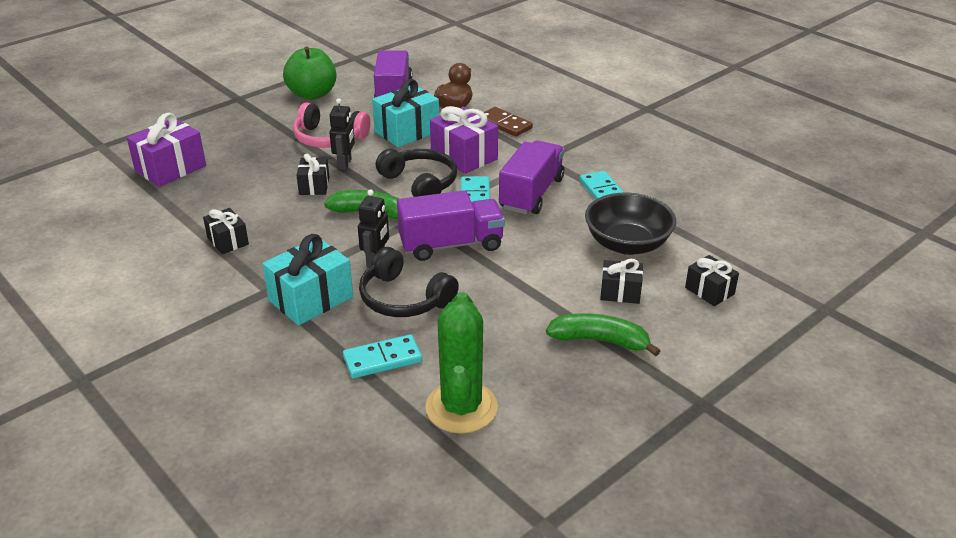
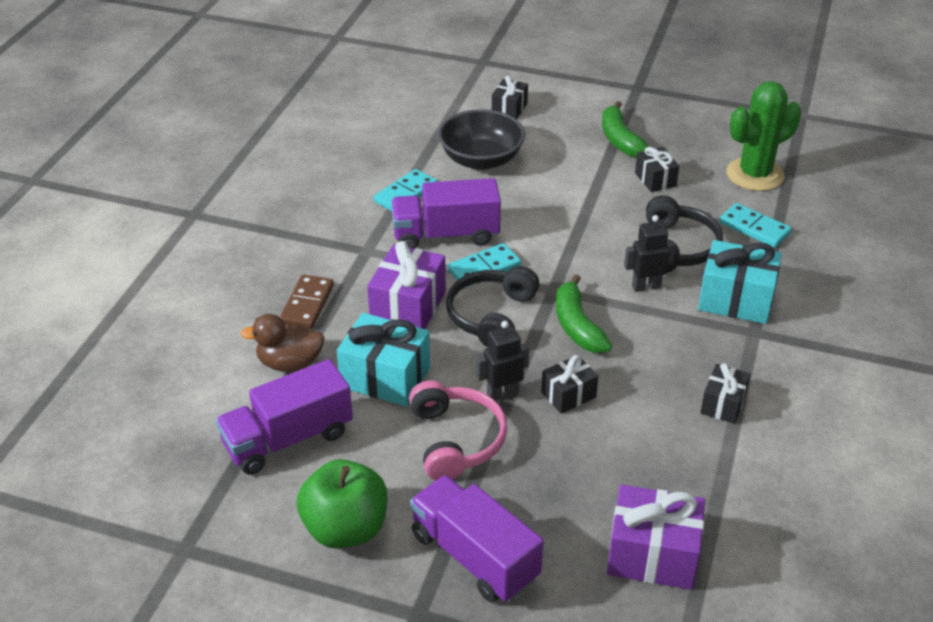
camera: 120 degrees left, 5 degrees up
(451, 245) = (577, 252): purple truck -> purple truck (474, 556)
(620, 292) = (553, 146): black gift -> black gift (655, 179)

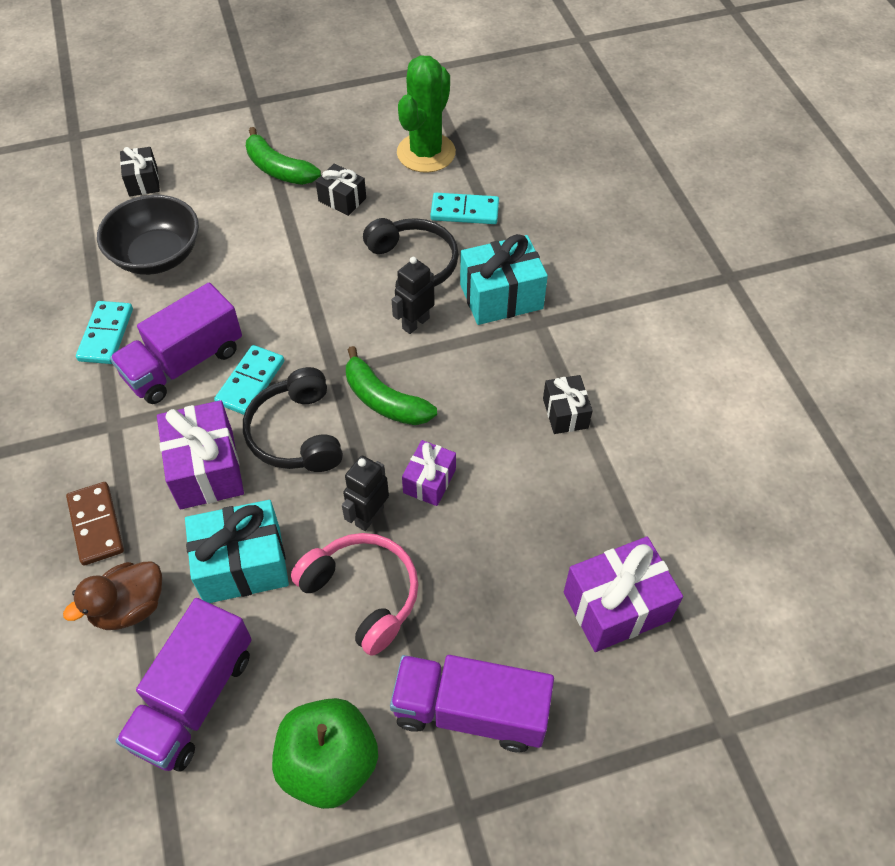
camera: 35 degrees left, 15 degrees up
(568, 395) = (429, 481): black gift -> purple gift

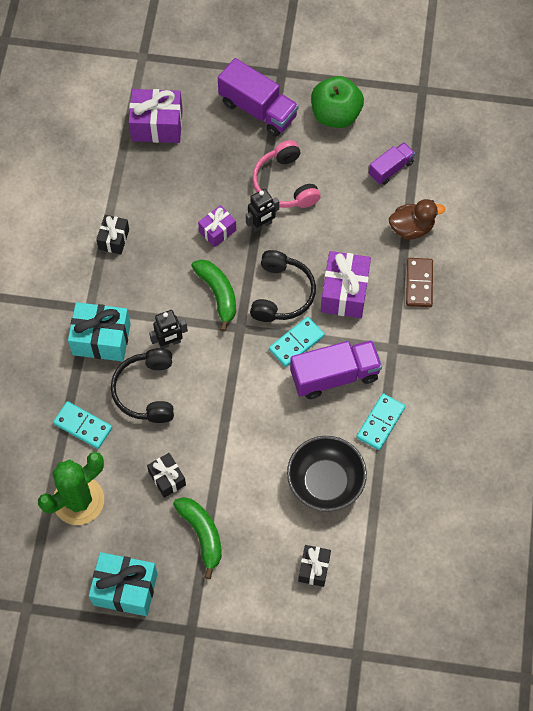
camera: 155 degrees left, 10 degrees up
(194, 698) = (390, 168): purple truck -> purple truck, size x0.59
(242, 565) = (343, 226): turquoise gift -> turquoise gift (125, 589)

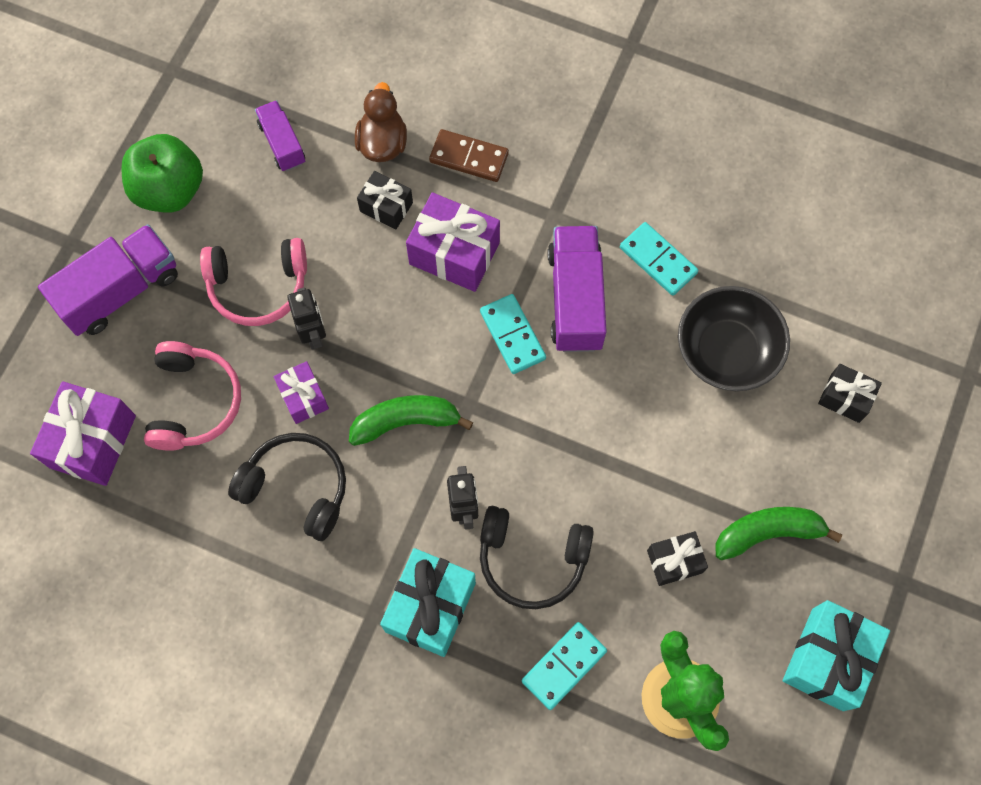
camera: 75 degrees left, 5 degrees up
(114, 239) = (268, 551): black gift -> black gift (386, 207)
(197, 172) = (195, 402): none -> pink headphones
(282, 294) = (431, 335): black headphones -> black headphones (297, 487)

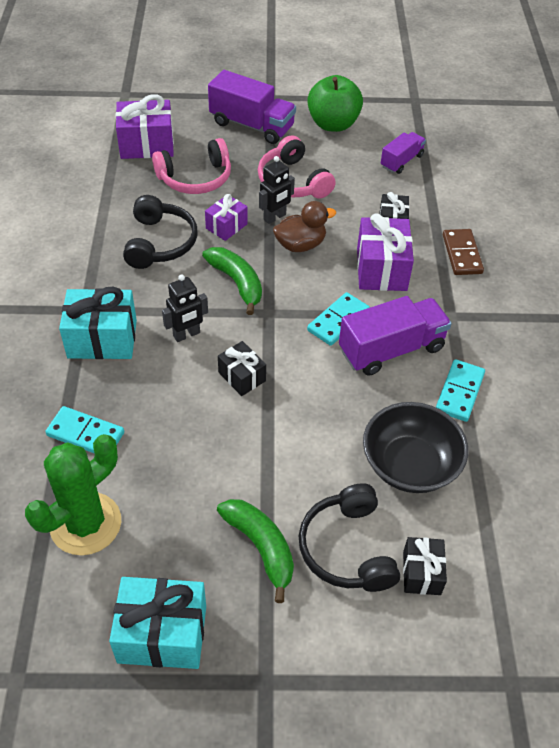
camera: 65 degrees right, 20 degrees down
(382, 143) = (438, 207): brown duck -> brown duck (300, 245)
(532, 560) = (164, 387): black headphones -> black headphones (347, 548)
(674, 561) = (203, 483): black gift -> black gift (242, 377)

